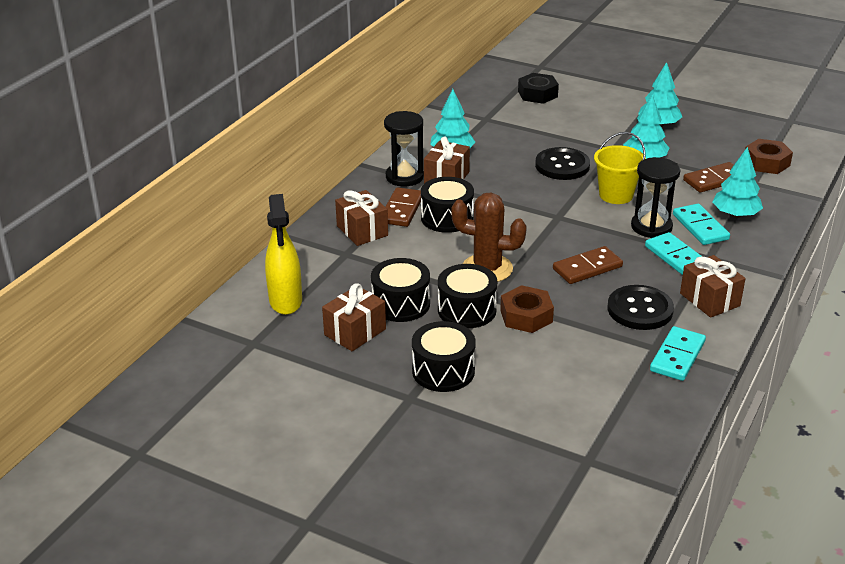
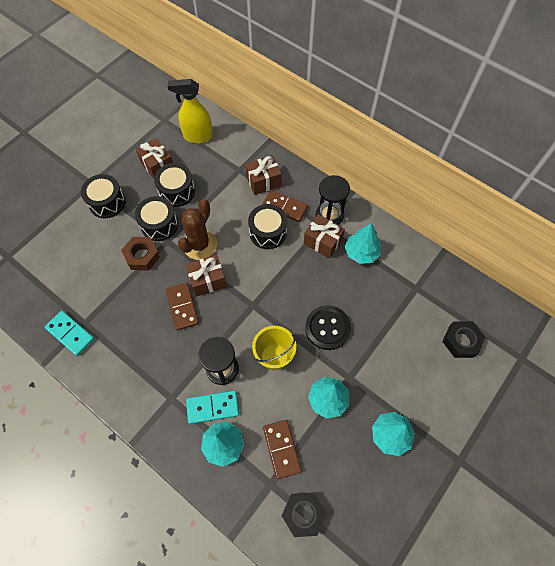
camera: 100 degrees right, 30 degrees up
(640, 310) = (125, 326): black button -> none
(676, 257) = (178, 373): turquoise domino -> none
(709, 300) = (120, 378): brown gift -> brown gift (208, 280)
(766, 162) = (303, 514): brown nut -> black nut

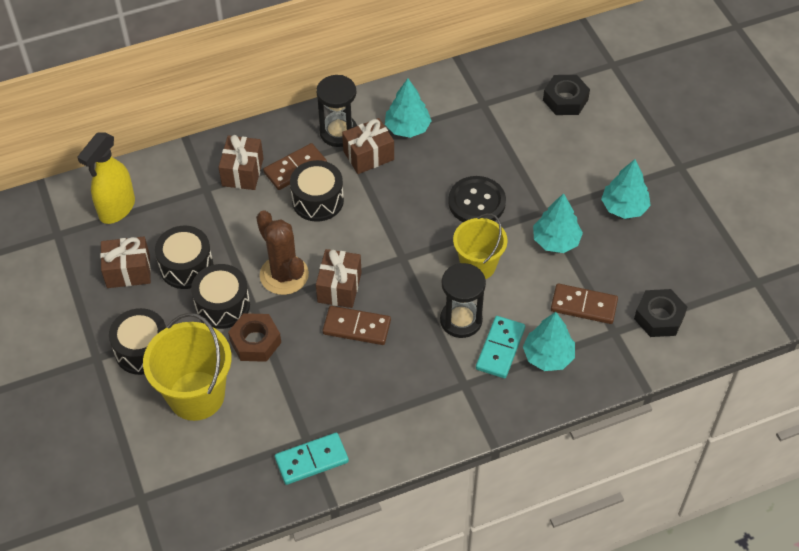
camera: 60 degrees left, 10 degrees down
(89, 246) = (196, 395): none -> yellow bucket

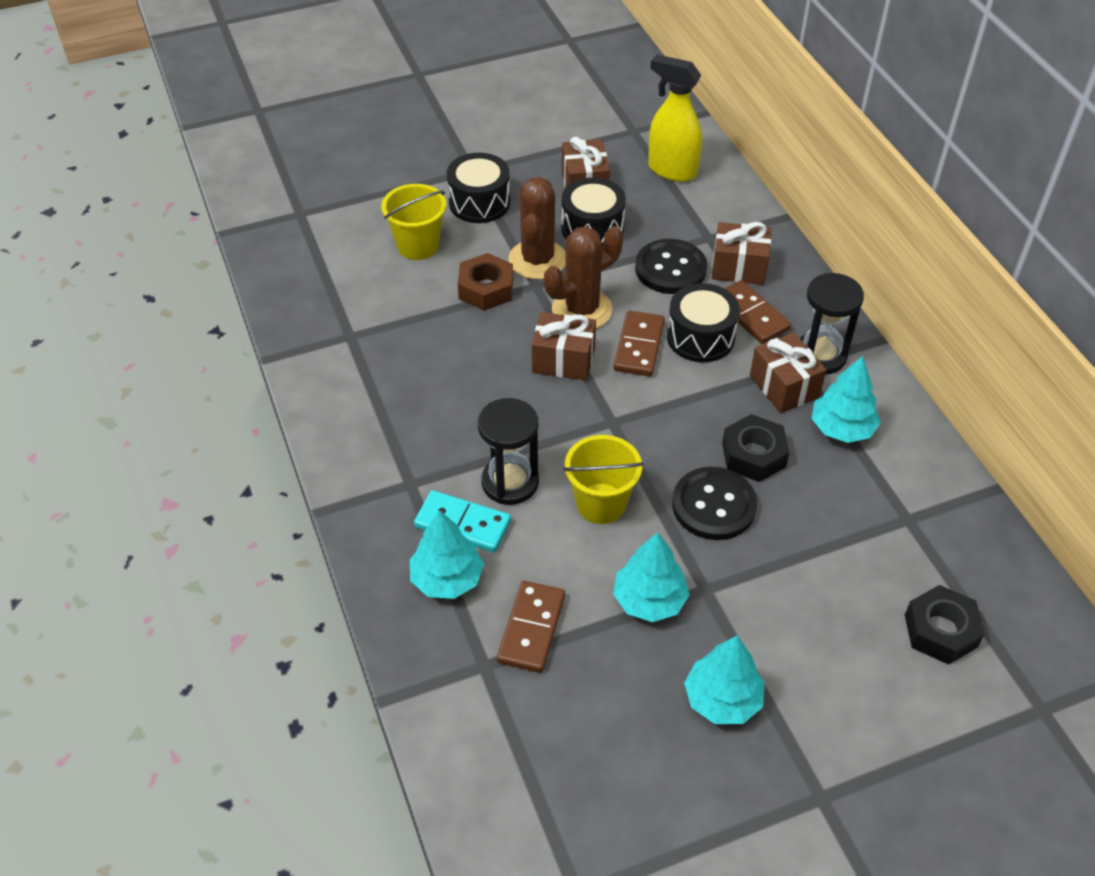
camera: 90 degrees right, 5 degrees down
(196, 395) = (418, 245): yellow bucket -> yellow bucket, size x0.67
(222, 305) = (537, 260): black drum -> brown cactus
(240, 215) = (670, 269): none -> black button
(311, 460) = (323, 340): turquoise domino -> none
(356, 327) = (502, 377): brown domino -> brown domino (639, 346)
(659, 317) = (508, 730): black nut -> black nut (753, 455)

